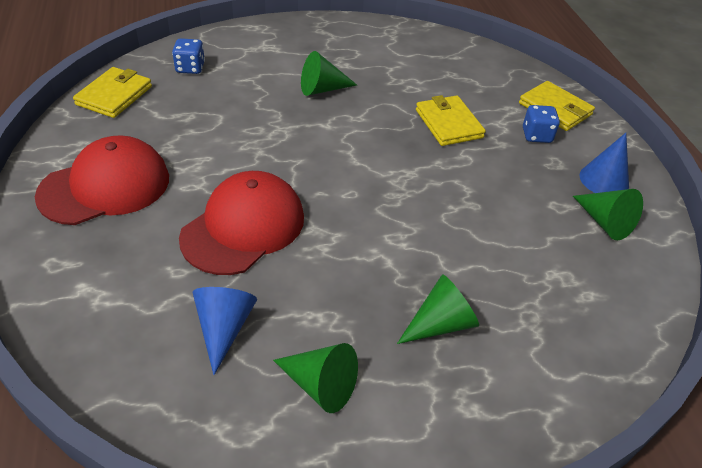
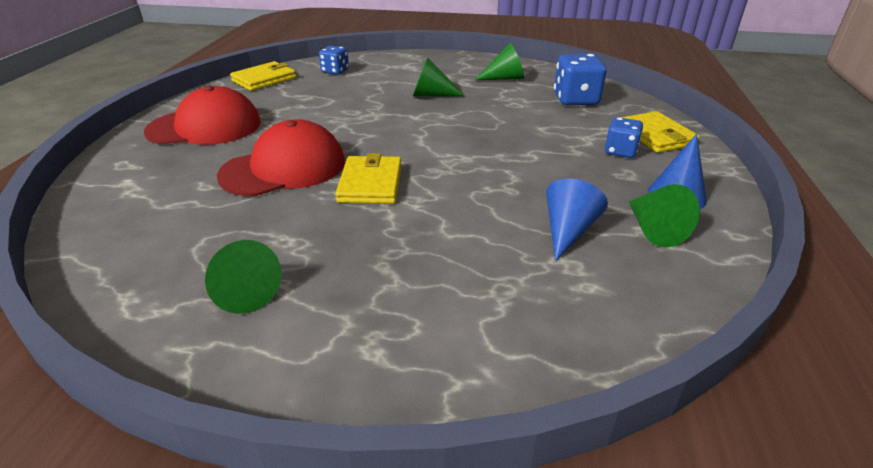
camera: 25 degrees right, 10 degrees down
(224, 328) = (202, 230): blue cone -> blue cone (568, 231)
(440, 324) = (400, 272): green cone -> green cone (504, 78)
(448, 124) = (532, 131): yellow wallet -> yellow wallet (370, 184)
(464, 72) = (575, 100): none -> blue dice

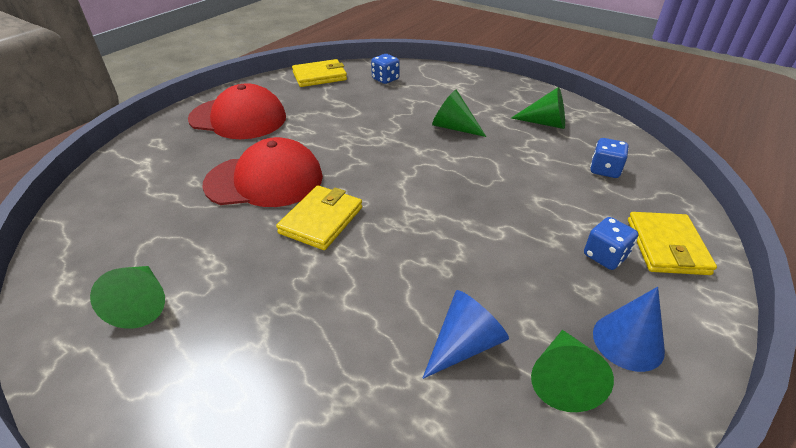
camera: 25 degrees right, 5 degrees up
(575, 100) = (604, 170): blue dice -> blue dice, size x0.62

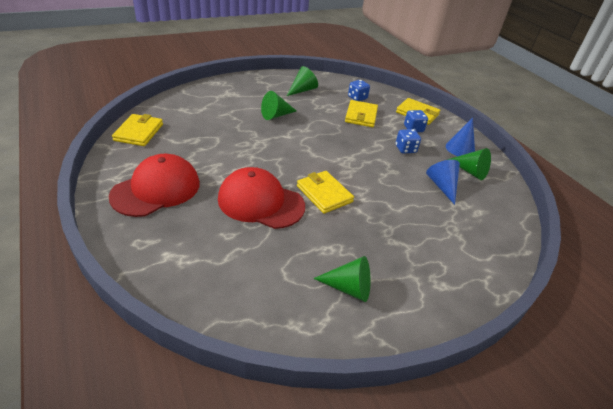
camera: 65 degrees left, 0 degrees up
(265, 180) = (260, 202): red cap -> red cap turned 90 degrees counterclockwise
(385, 79) = (184, 110): blue dice -> blue dice (405, 149)
(557, 189) = (361, 116): none -> yellow wallet

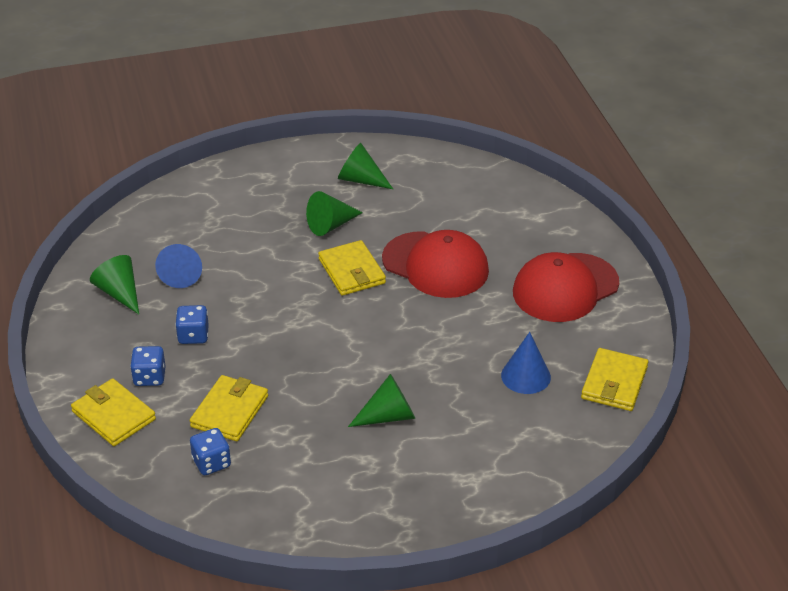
camera: 165 degrees left, 0 degrees up
(302, 90) = (319, 488): green cone -> green cone (331, 225)
(460, 149) = (99, 333): blue cone -> blue cone (525, 376)

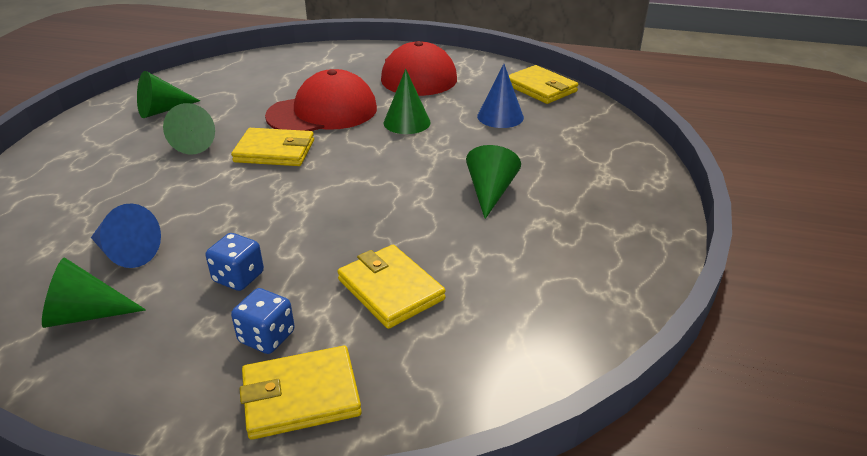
camera: 60 degrees left, 5 degrees down
(211, 463) = (463, 331): blue dice -> none
(462, 322) = (407, 122): none -> green cone

